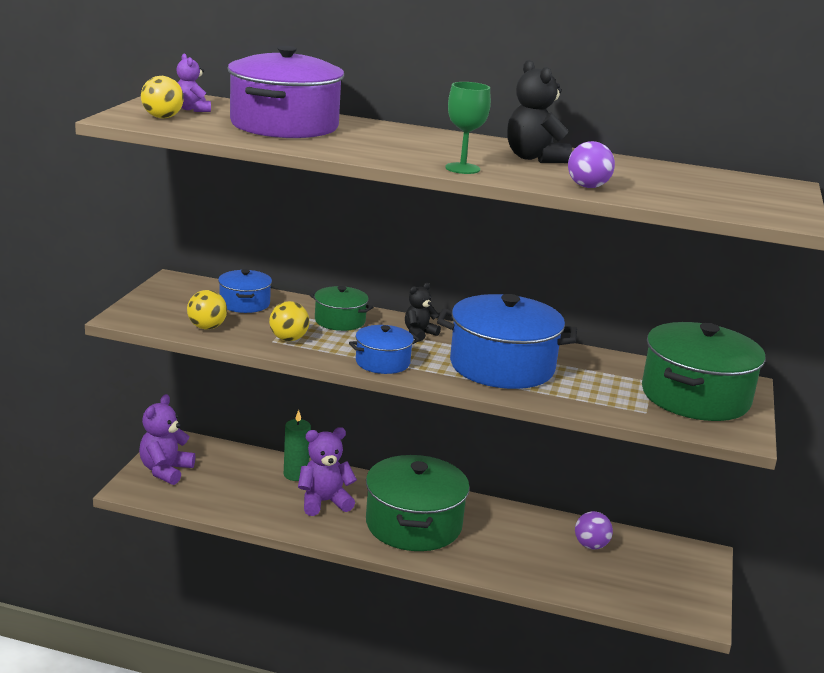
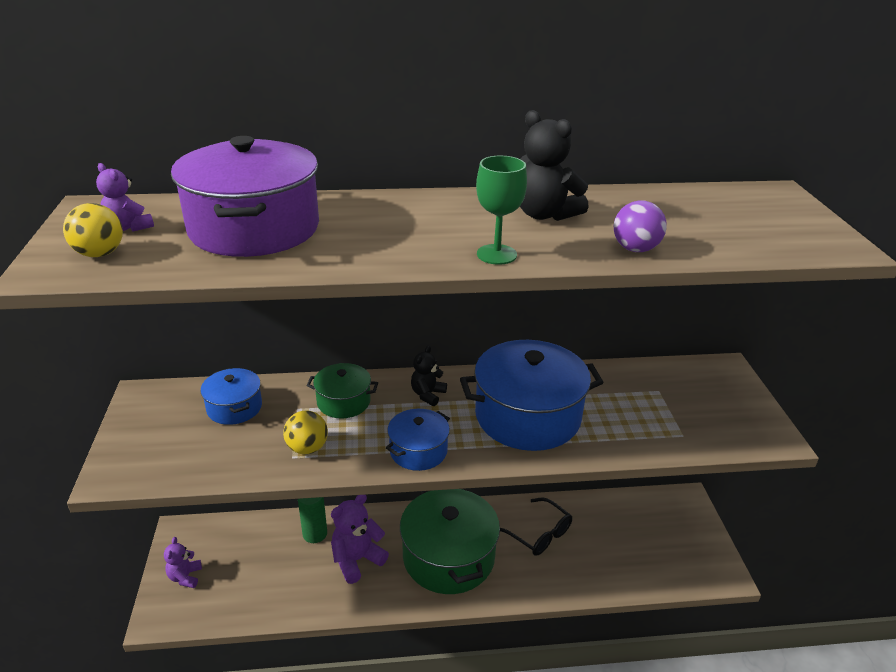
camera: 20 degrees left, 10 degrees up
(165, 471) = (185, 577): purple teddy bear -> purple teddy bear, size x0.61
(207, 327) = (212, 460): yellow ball -> none
(518, 534) = (539, 534): none -> black glasses
(591, 545) = (601, 524): purple ball -> none
(695, 396) = (705, 398): green pot -> none

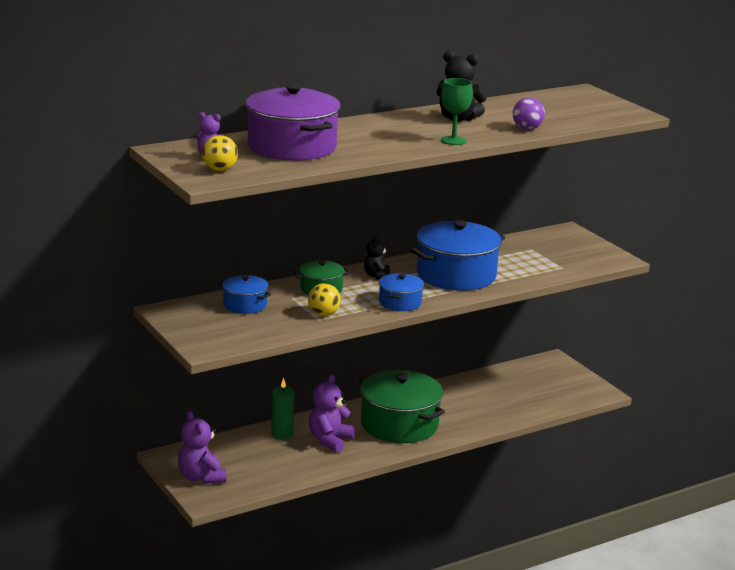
camera: 25 degrees left, 10 degrees down
(185, 577) = (201, 477): purple teddy bear -> purple teddy bear, size x1.65
(539, 534) = (457, 399): black glasses -> none

